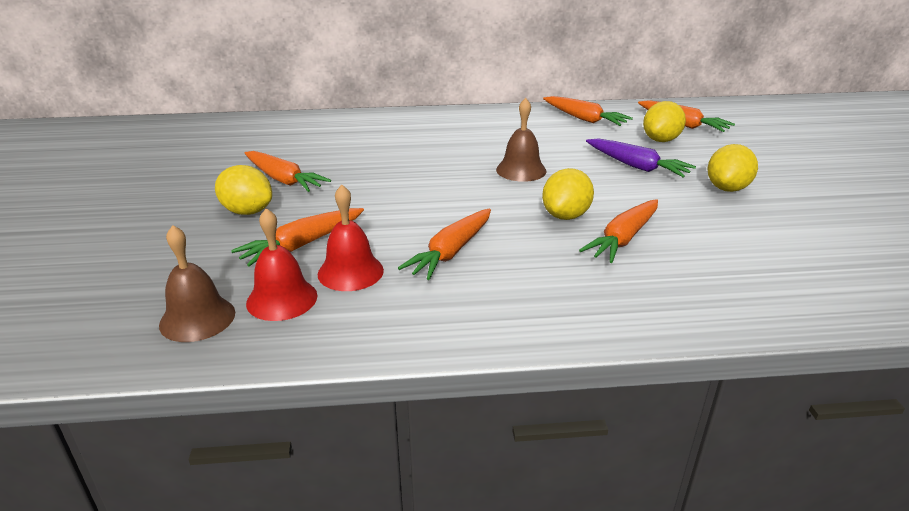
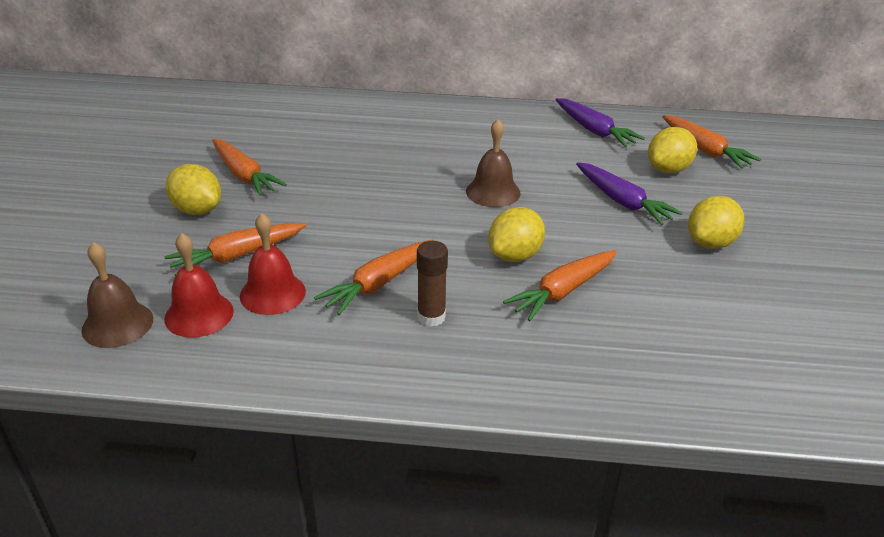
camera: 10 degrees right, 5 degrees up
(514, 273) = (431, 317): none -> brown glue stick
(584, 119) = (594, 130): orange carrot -> purple carrot

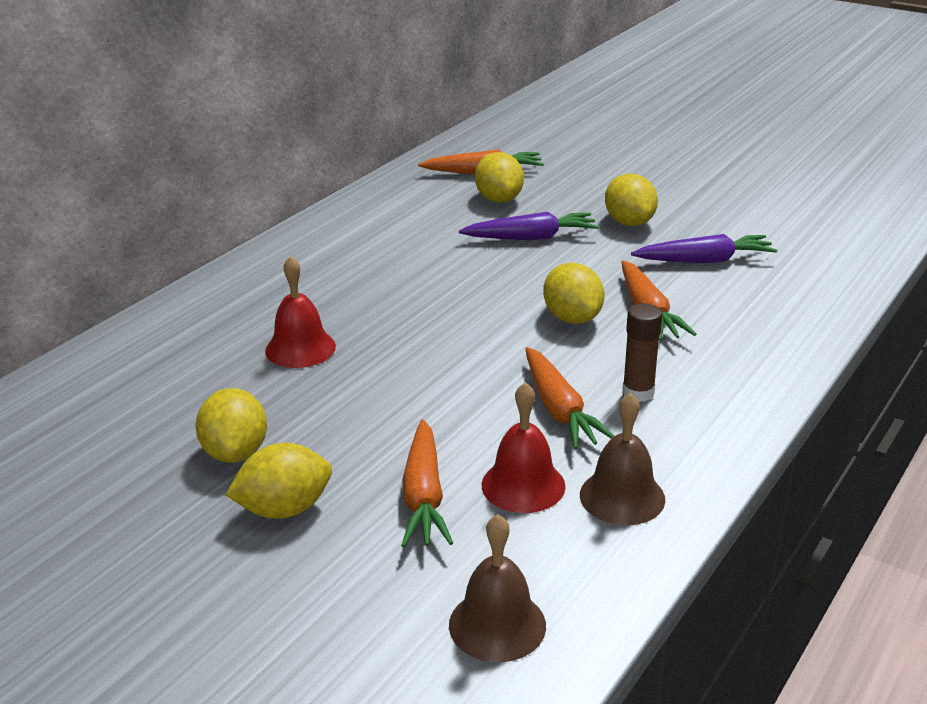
camera: 60 degrees left, 5 degrees down
(199, 314) = (525, 550): red bell -> red bell (300, 348)
(244, 175) = (235, 452): orange carrot -> yellow lemon
(493, 192) = (449, 296): brown bell -> brown bell (622, 496)
(594, 130) = (390, 208): purple carrot -> purple carrot (704, 260)

